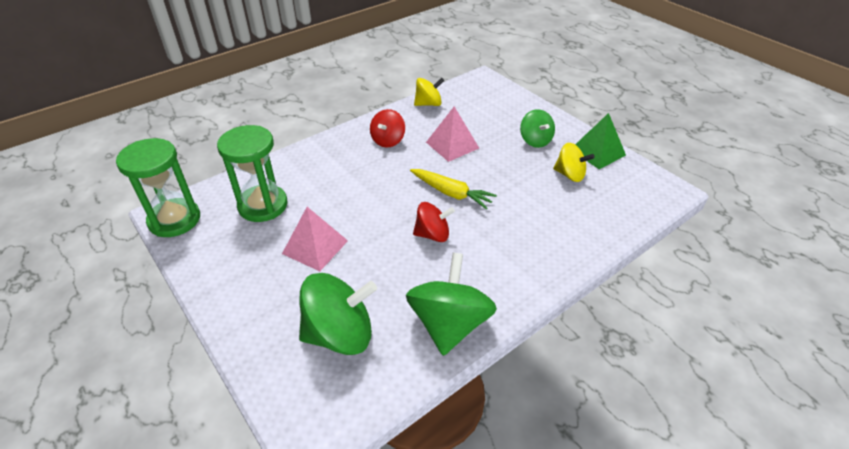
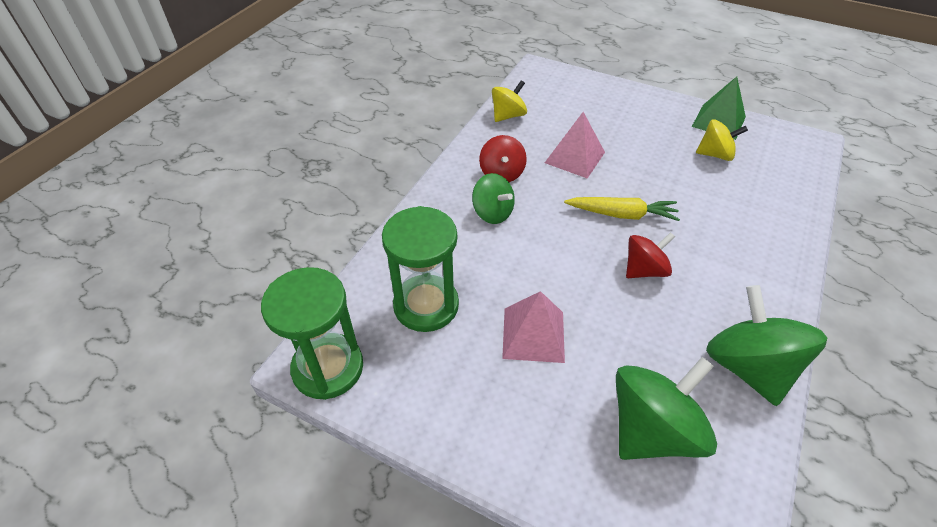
camera: 25 degrees left, 5 degrees up
(535, 141) = (652, 127): green spinning top -> green spinning top (492, 213)

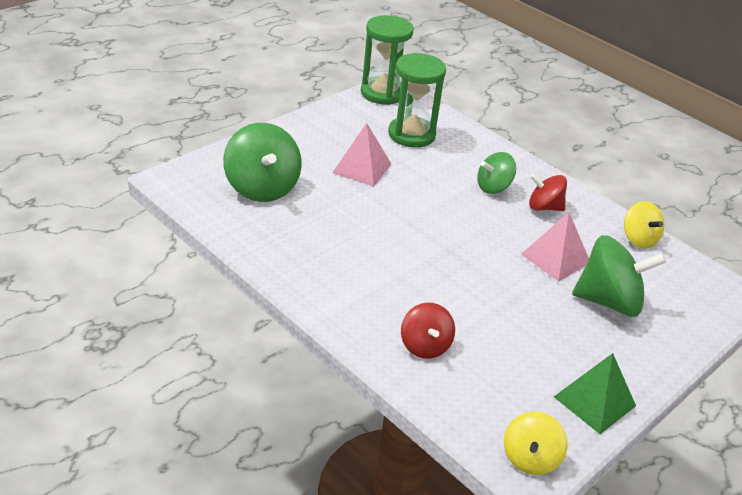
camera: 105 degrees right, 10 degrees down
(621, 214) = (462, 255): yellow carrot -> none
(644, 270) = (392, 240): red spinning top -> red spinning top (425, 346)
(715, 154) = (530, 363): yellow spinning top -> yellow spinning top (530, 458)
(748, 367) = (274, 249): green spinning top -> green spinning top (609, 301)

